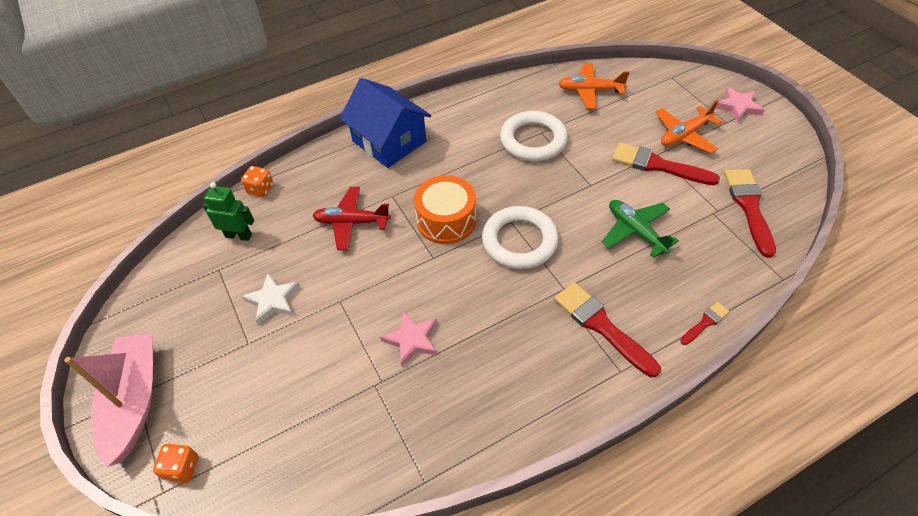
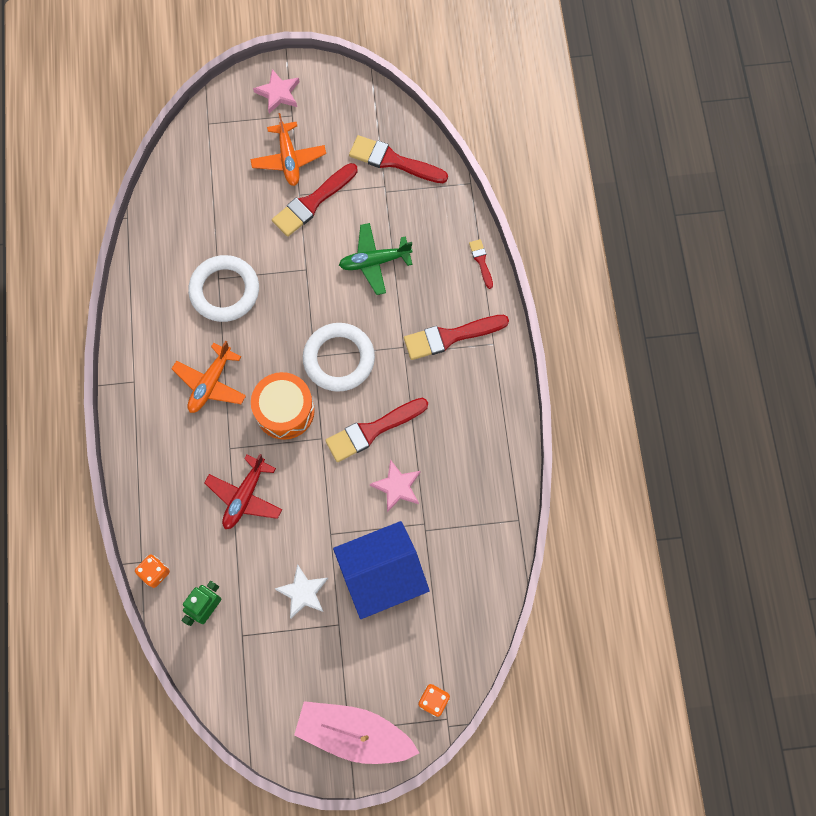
camera: 70 degrees left, 20 degrees up
(389, 141) = (152, 425): blue house -> blue house (381, 574)
(461, 295) = (372, 430): none -> red brush
(590, 91) = (185, 206): orange plane -> orange plane (210, 383)

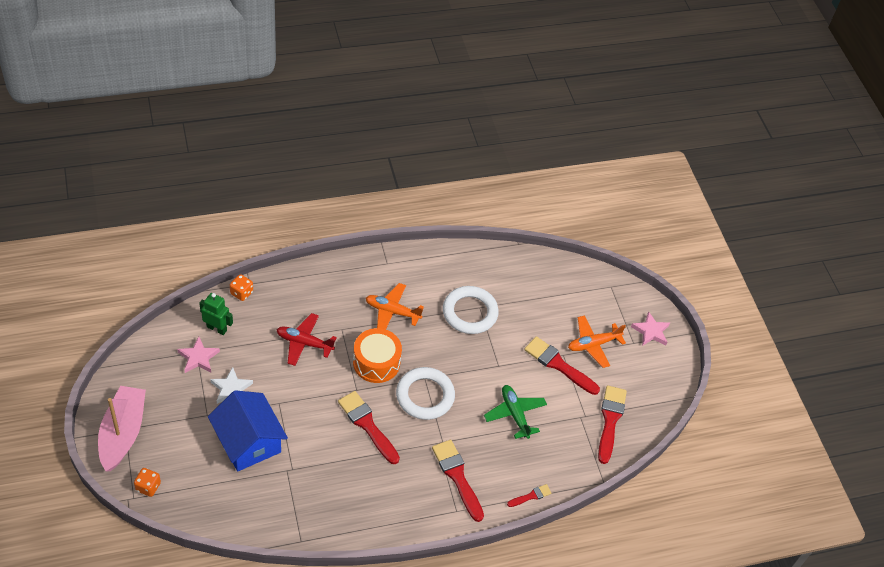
camera: 75 degrees right, 20 degrees down
(397, 487) = (321, 447): pink star -> pink star (198, 357)

